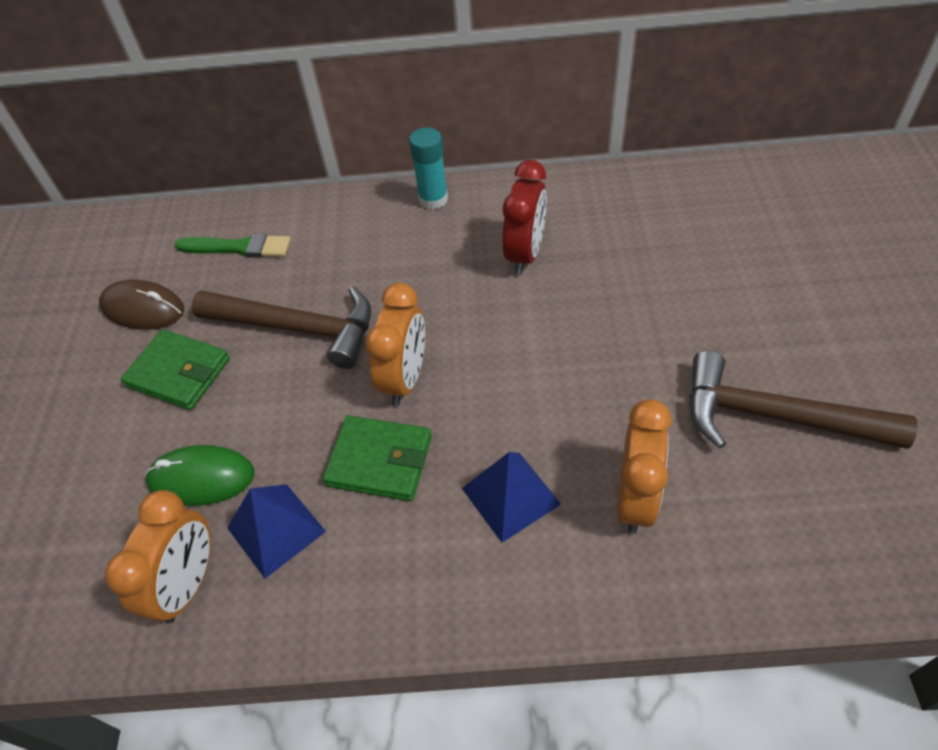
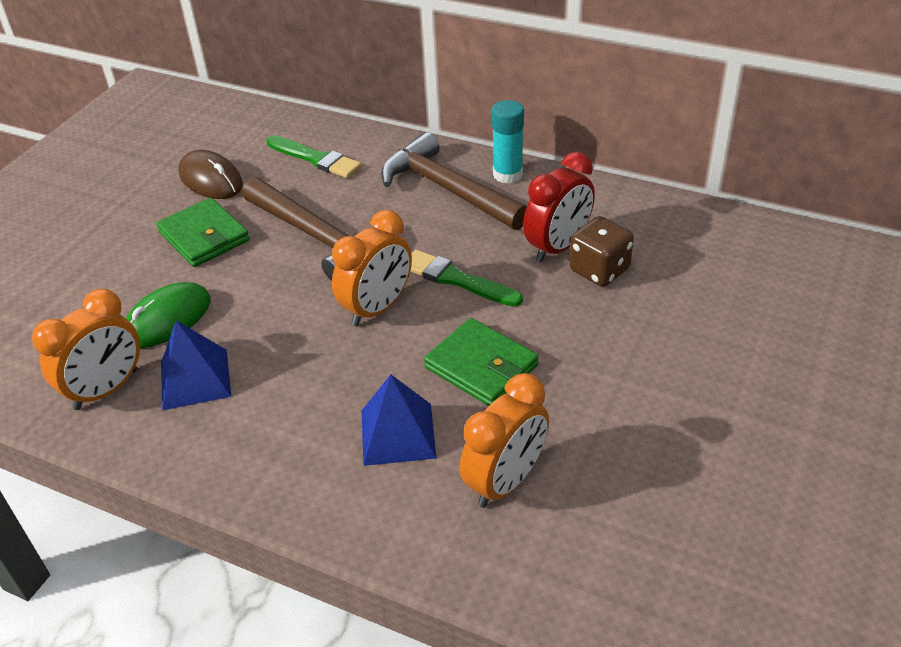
camera: 25 degrees right, 10 degrees down
(201, 478) = (167, 319): green mouse -> green mouse turned 75 degrees counterclockwise
(379, 461) = (310, 362): green wallet -> green wallet (481, 366)
(458, 320) = (457, 279): none -> green brush
(575, 262) = (599, 270): none -> brown dice
(774, 416) = (693, 471): brown hammer -> brown hammer (447, 189)

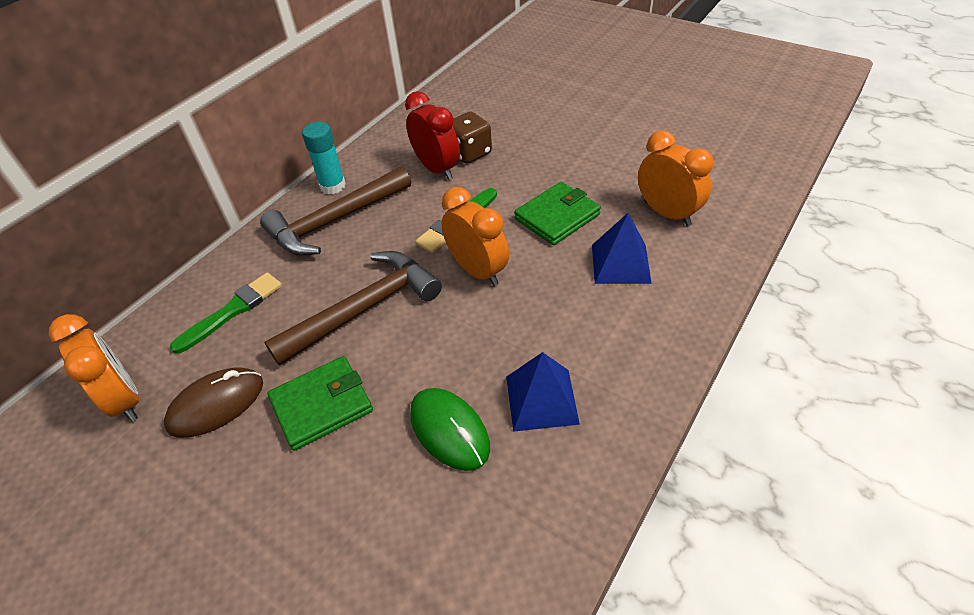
camera: 80 degrees left, 5 degrees up
(106, 390) = (545, 478): orange clock -> orange clock (125, 399)

